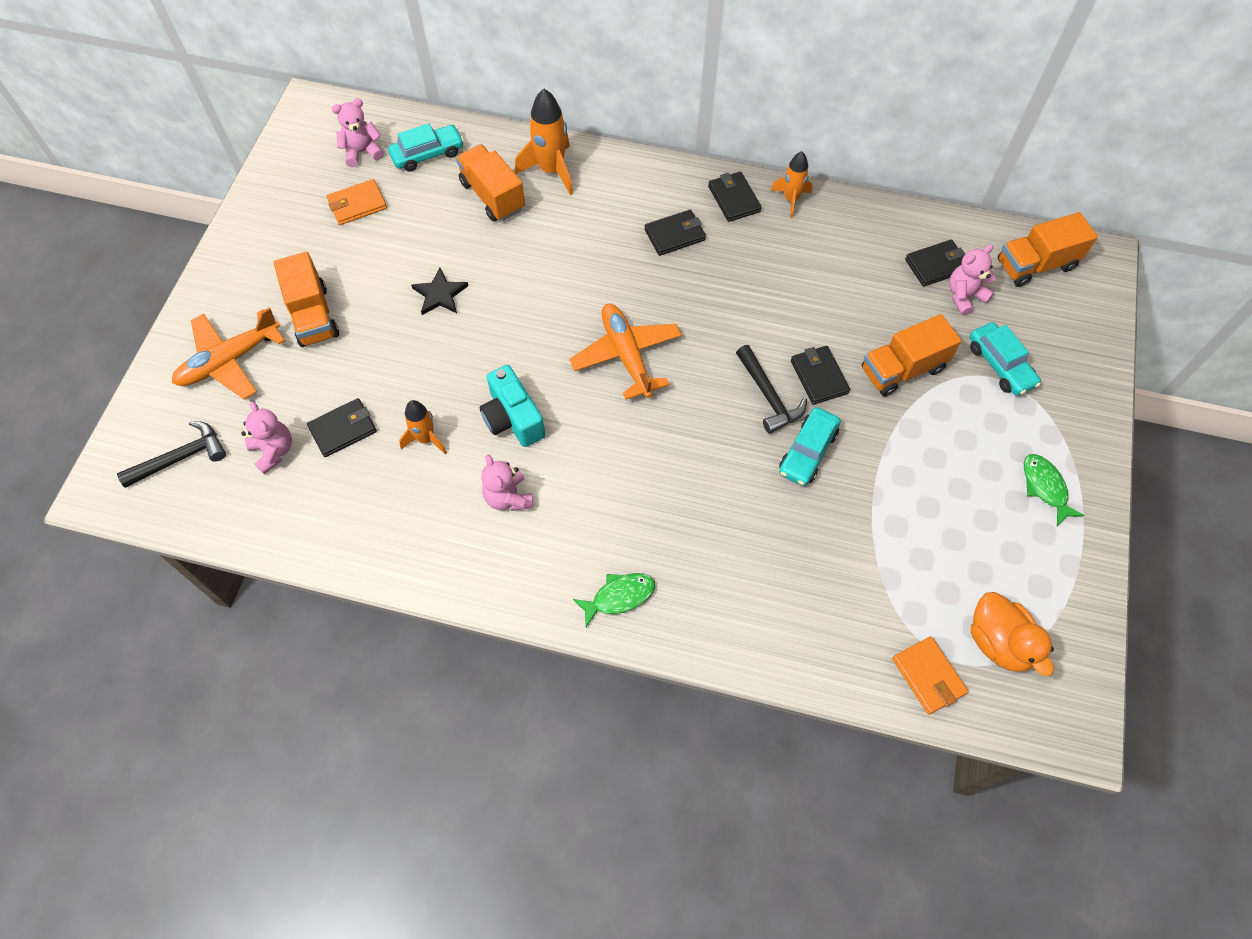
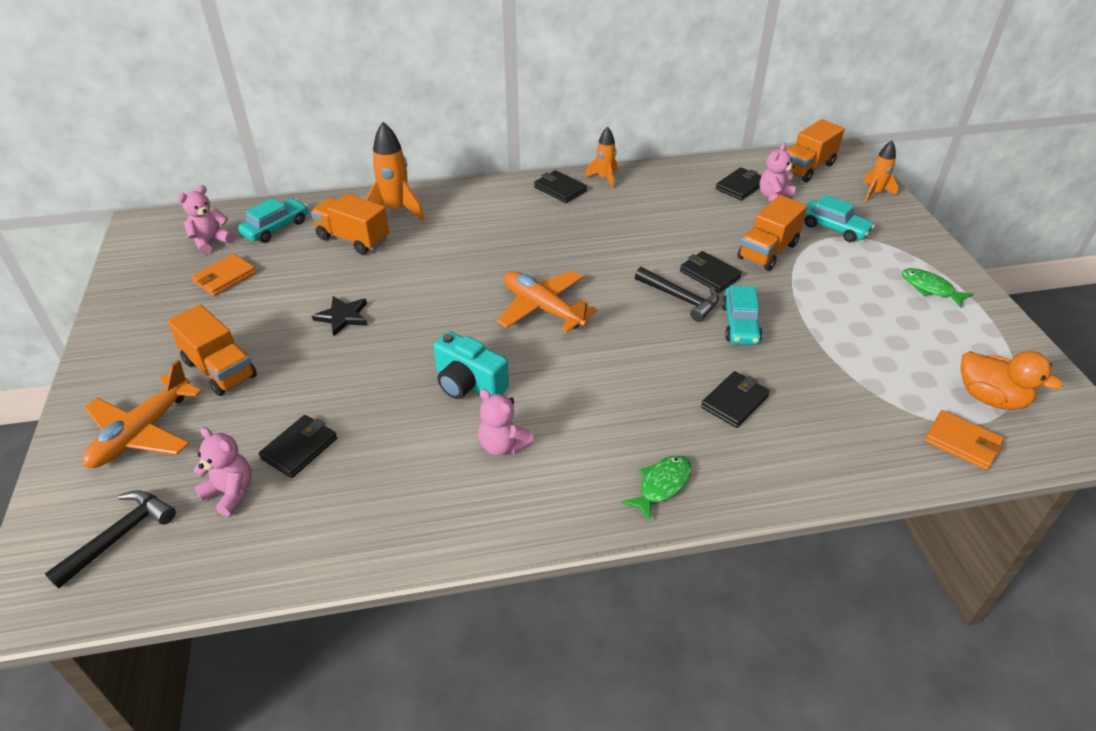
camera: 25 degrees left, 20 degrees down
(426, 439) = (392, 427): orange rocket -> orange rocket (875, 193)
(675, 235) = (528, 222): black wallet -> black wallet (734, 402)

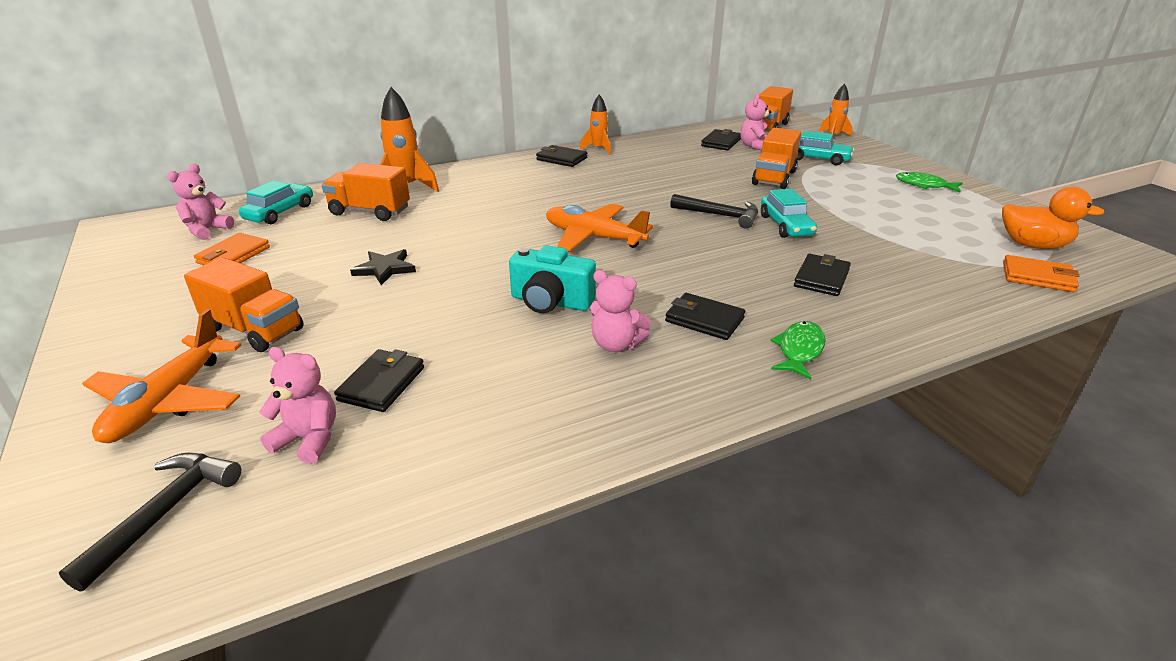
camera: 15 degrees left, 10 degrees down
(709, 274) = (734, 197): black wallet -> black wallet (704, 320)

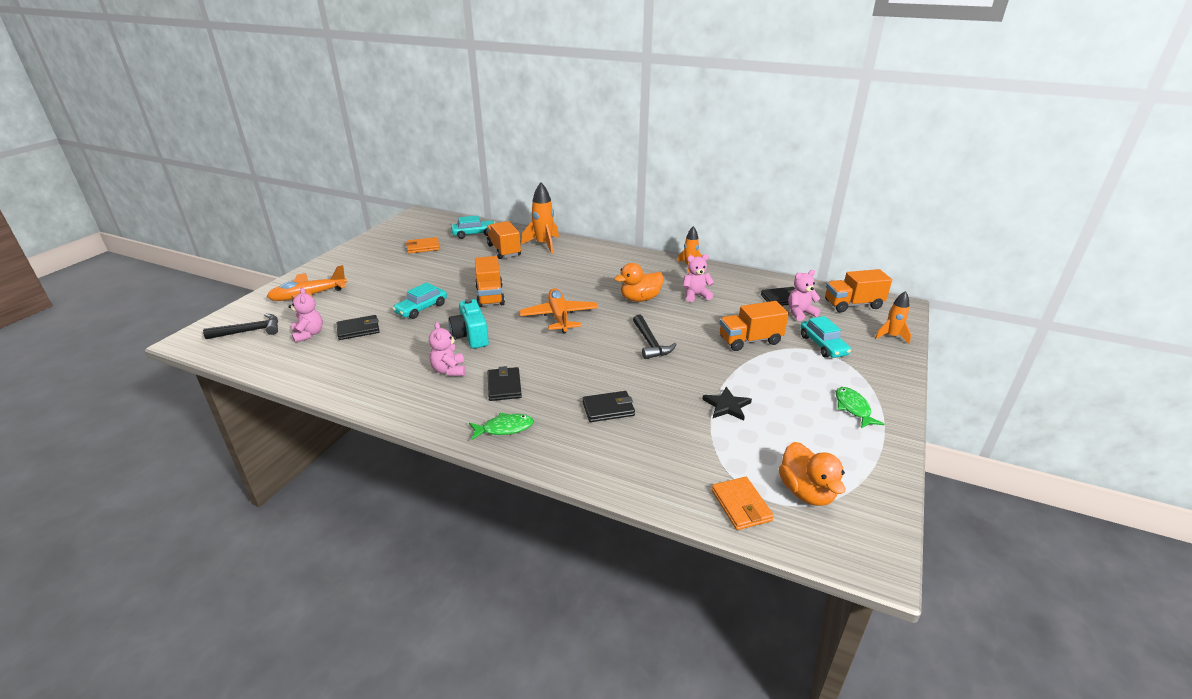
camera: 50 degrees right, 0 degrees up
(207, 230) = (437, 230): pink teddy bear -> pink teddy bear (695, 295)
(254, 329) = (370, 284): orange truck -> orange truck (490, 296)
(385, 269) = (452, 283): black star -> black star (727, 406)
(561, 159) = (652, 263): black wallet -> none
(624, 189) = (640, 299): none -> orange duck
(786, 226) = (671, 371): turquoise car -> turquoise car (421, 308)

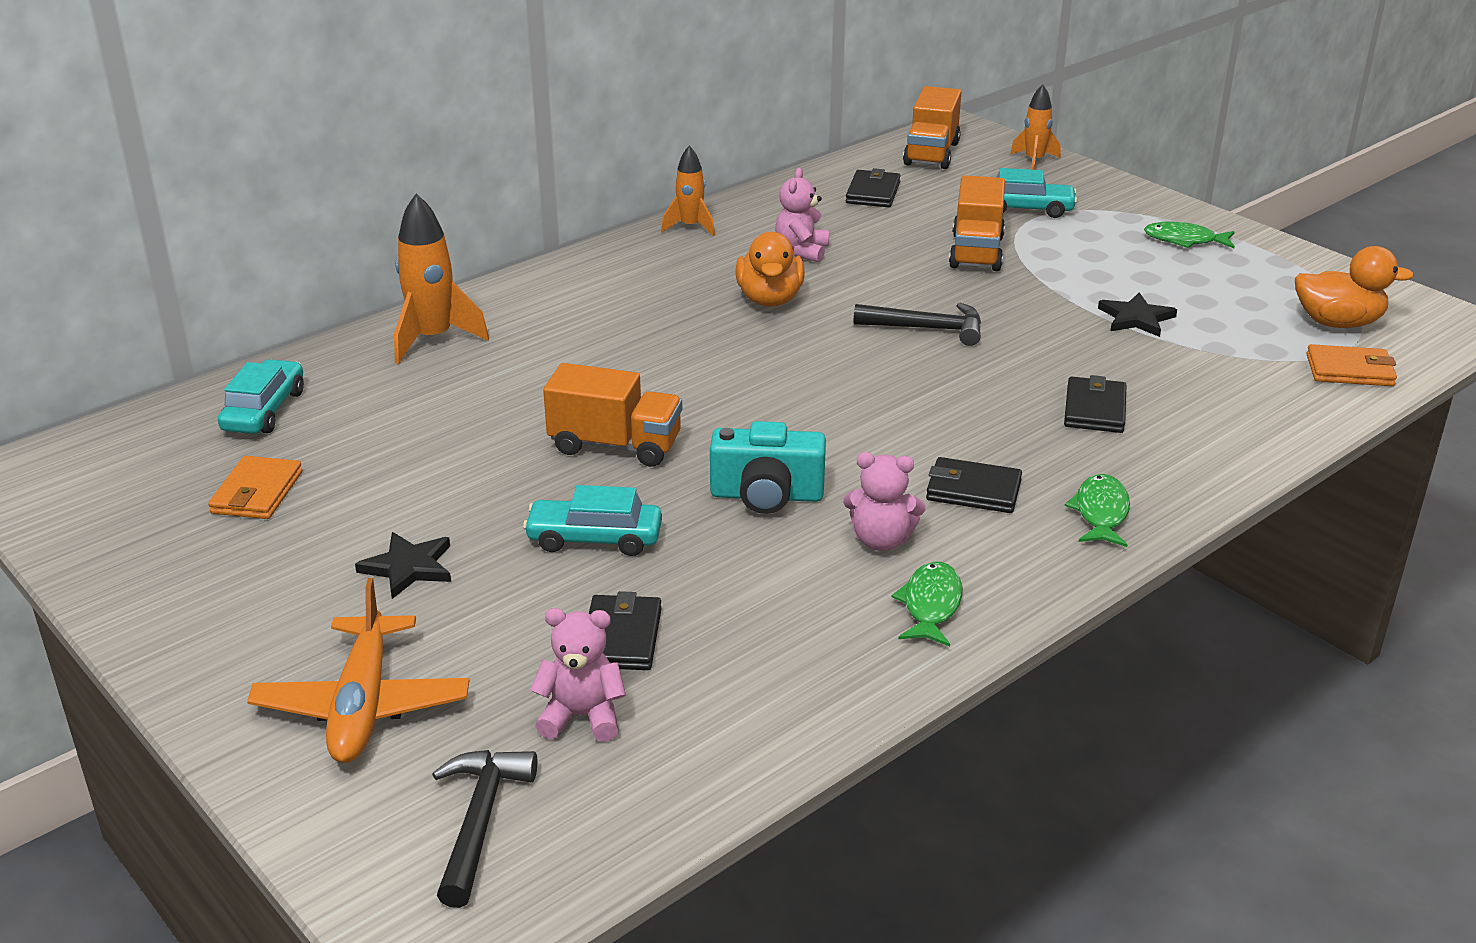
camera: 65 degrees left, 0 degrees up
(389, 282) = (408, 567): none -> black star
(403, 393) = (930, 605): none -> green fish
(421, 308) = (594, 539): turquoise car -> turquoise car turned 120 degrees clockwise
(504, 250) = (407, 390): orange truck -> none
(559, 317) = (769, 388): orange plane -> none
(800, 313) = (926, 194): pink teddy bear -> none

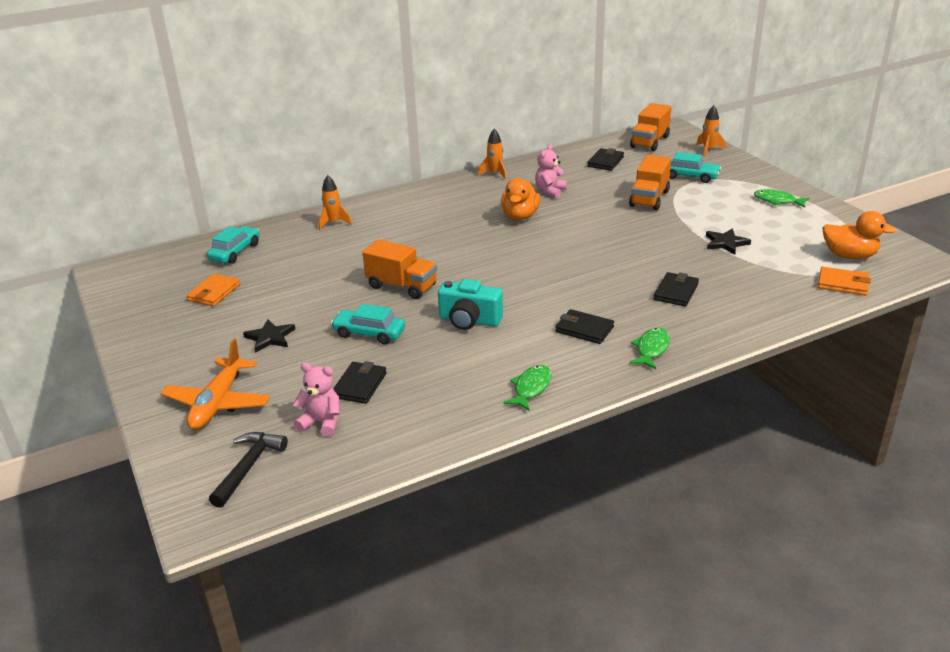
camera: 15 degrees right, 0 degrees up
(433, 339) = (334, 223): orange rocket -> orange rocket, size x0.62
(881, 540) = (520, 351): pink teddy bear -> none
(927, 329) = (600, 239): black hammer -> none

